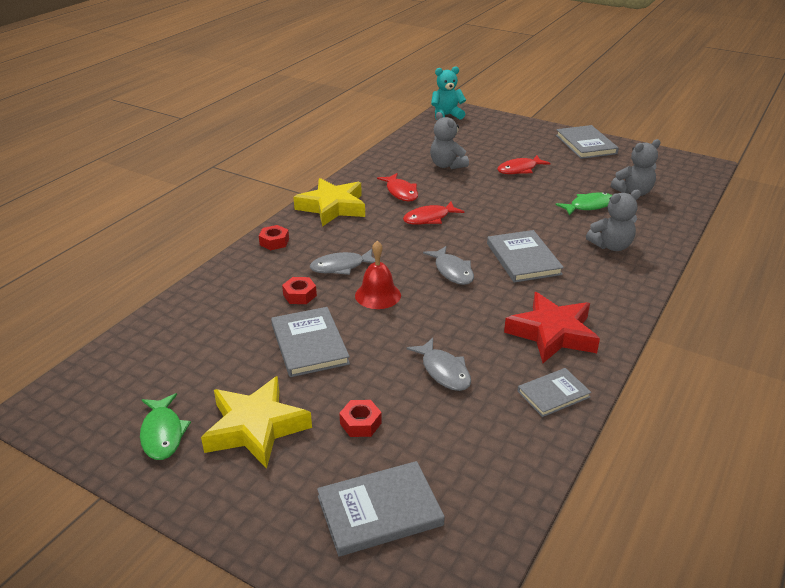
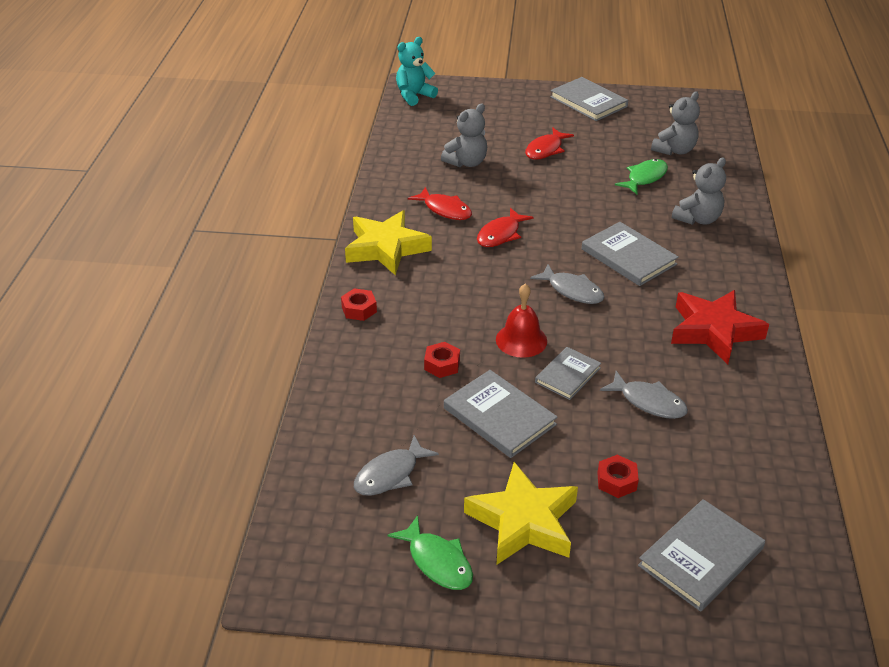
camera: 25 degrees left, 5 degrees up
(341, 267) = (457, 318): grey fish -> grey fish (390, 474)
(447, 165) = (466, 162): grey teddy bear -> grey teddy bear turned 75 degrees counterclockwise
(553, 394) = (759, 392): grey book -> grey book (567, 375)

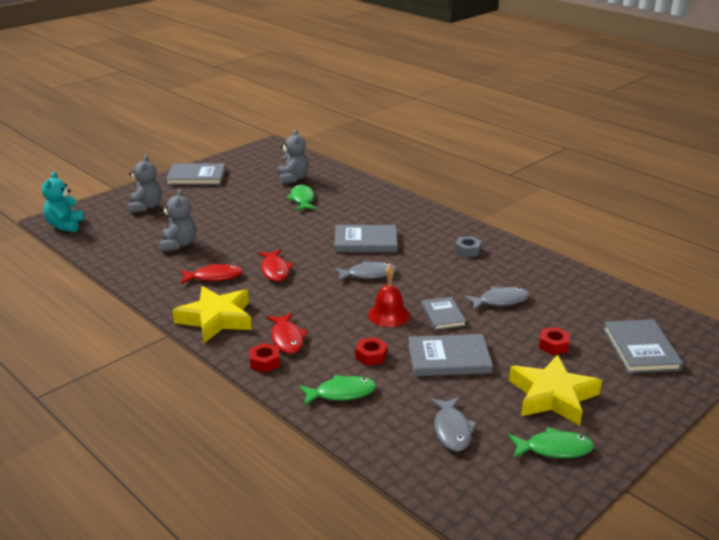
camera: 50 degrees left, 10 degrees down
(367, 377) = (341, 393): none -> green fish
(545, 150) = (217, 213): red fish -> red fish (287, 339)
(697, 219) = (366, 205): grey teddy bear -> grey teddy bear (146, 207)
(714, 331) = (467, 251): red star -> grey nut

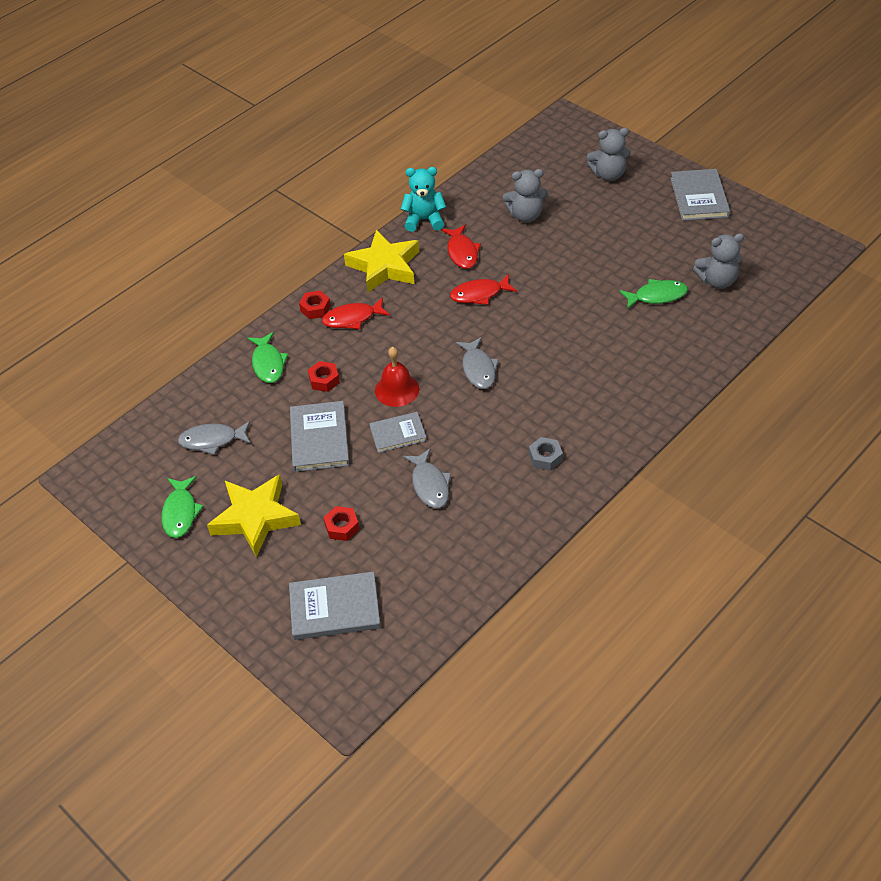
camera: 90 degrees right, 20 degrees up
(65, 225) = (554, 130): turquoise teddy bear -> turquoise teddy bear (424, 220)
(365, 241) = (555, 362): grey book -> none

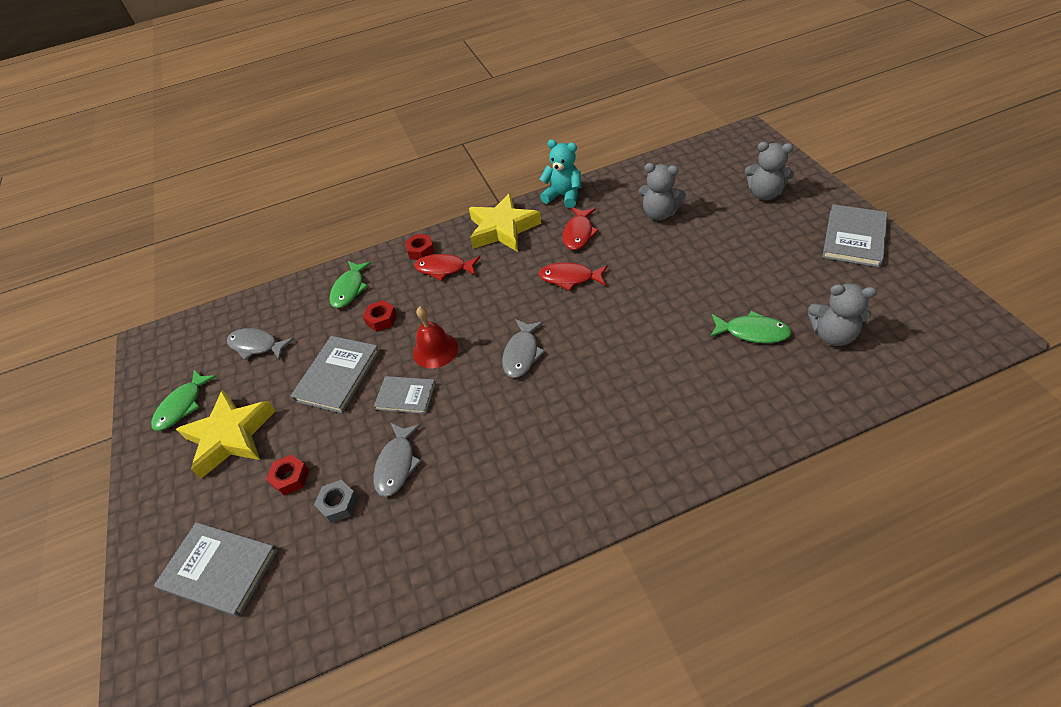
camera: 30 degrees right, 0 degrees up
(545, 457) = (528, 479): grey nut -> grey nut (339, 504)

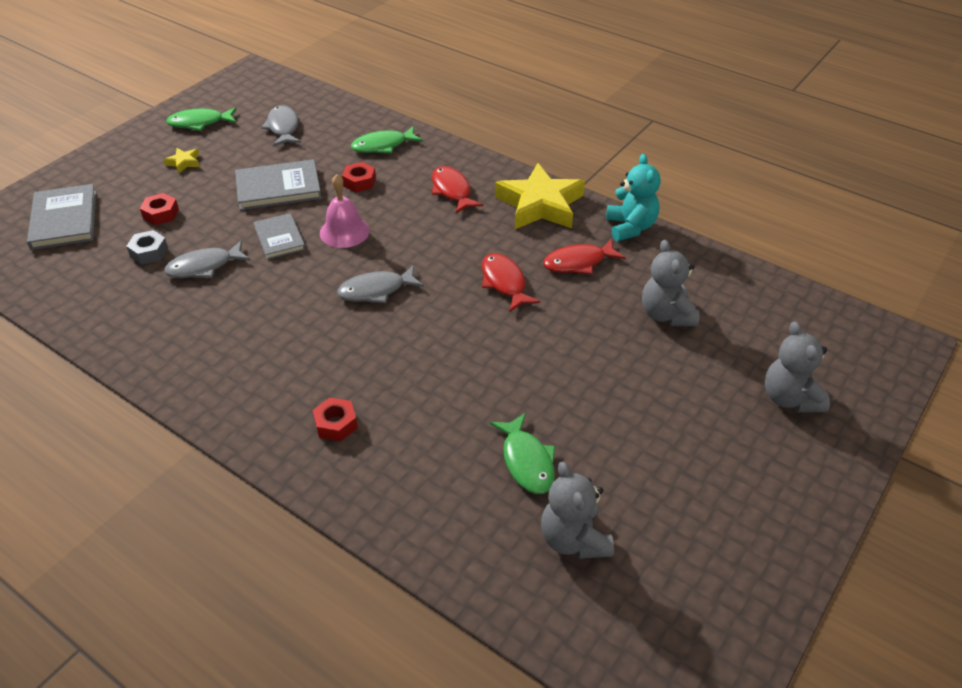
camera: 50 degrees right, 5 degrees down
(230, 436) = (184, 162): yellow star -> yellow star, size x0.42
(421, 251) = (465, 165): red nut -> red nut (336, 424)
(435, 350) = (344, 231): red bell -> pink bell
(854, 238) = (776, 516): grey book -> none

